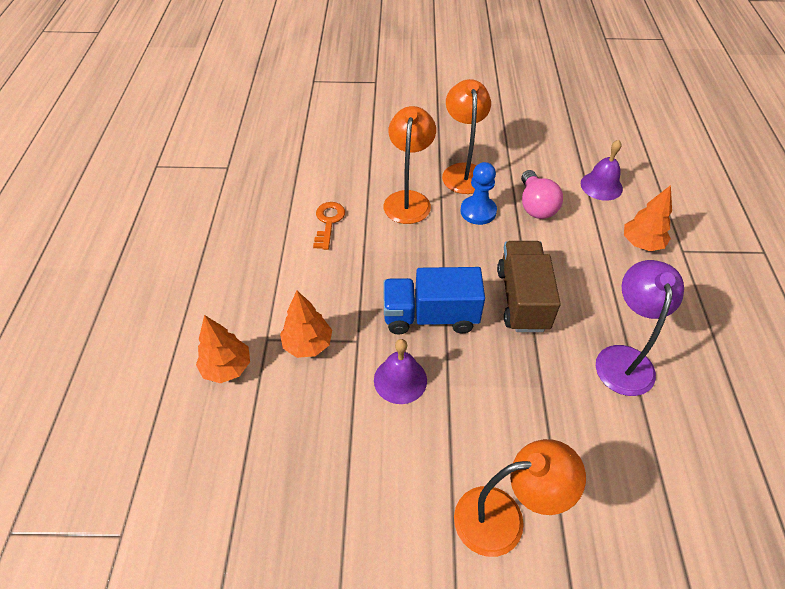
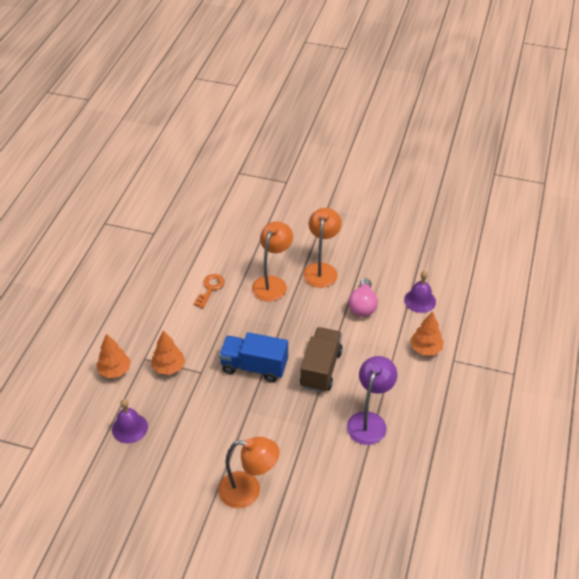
camera: 15 degrees right, 5 degrees down
(400, 380) = (218, 401): purple bell -> purple bell (130, 428)
(478, 211) = (318, 302): blue pawn -> none

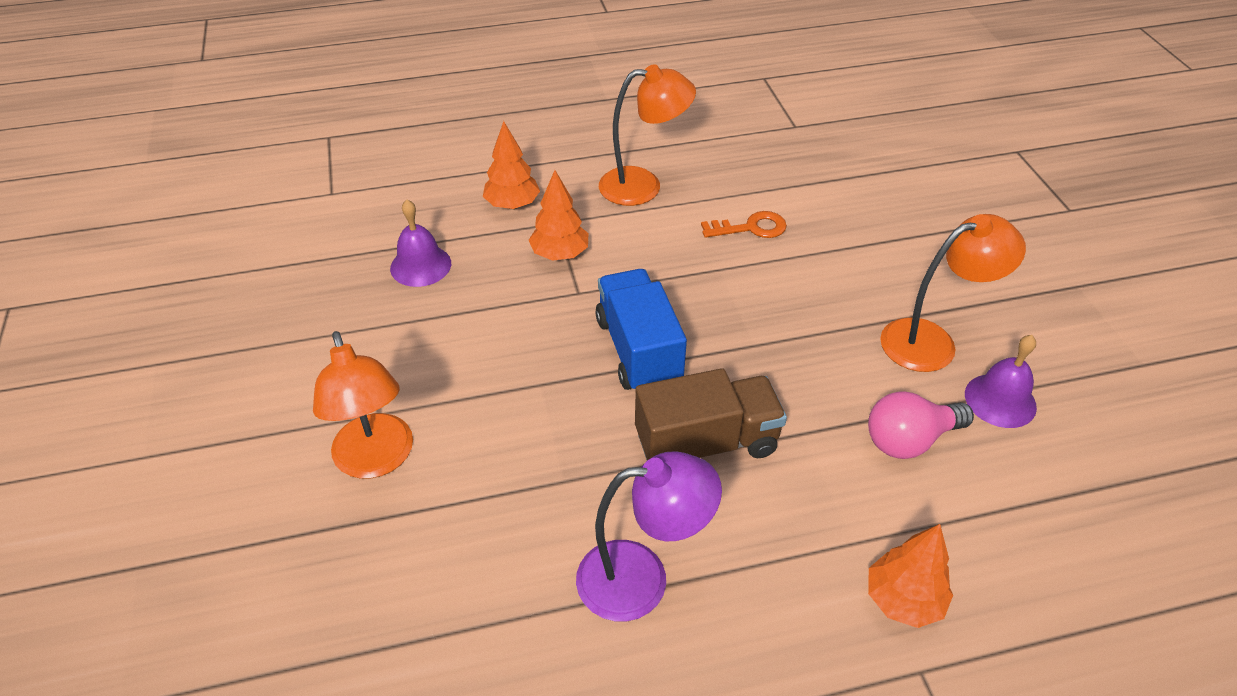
camera: 60 degrees right, 0 degrees up
(272, 283) = (834, 292): orange lamp -> orange lamp (643, 186)
(420, 300) = (1019, 531): purple bell -> purple bell (1000, 400)

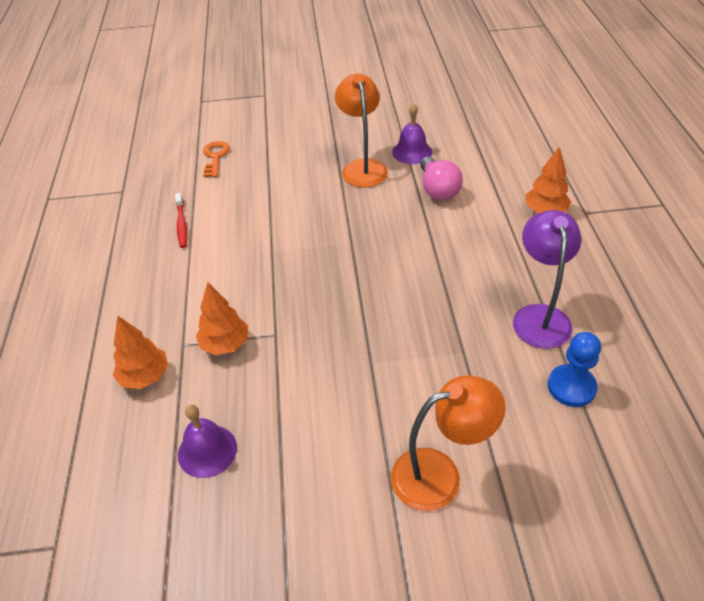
camera: 80 degrees left, 0 degrees up
(506, 613) = (571, 387): none -> blue pawn
(638, 350) = (345, 302): blue truck -> none
(643, 186) = (157, 285): orange lamp -> none
(706, 443) = (435, 275): brown truck -> none
(748, 184) = (182, 224): none -> red toothbrush
(751, 228) = (232, 229): orange key -> orange key (215, 157)

